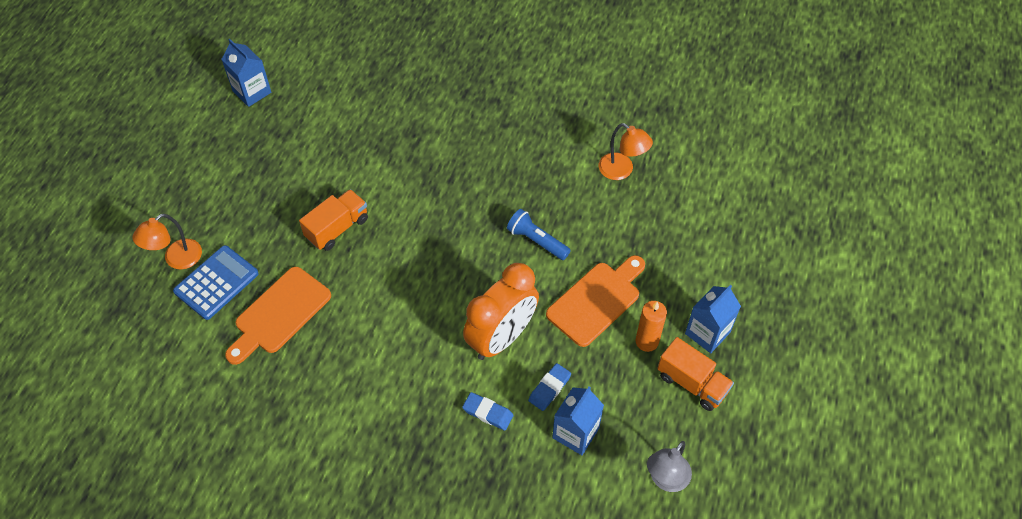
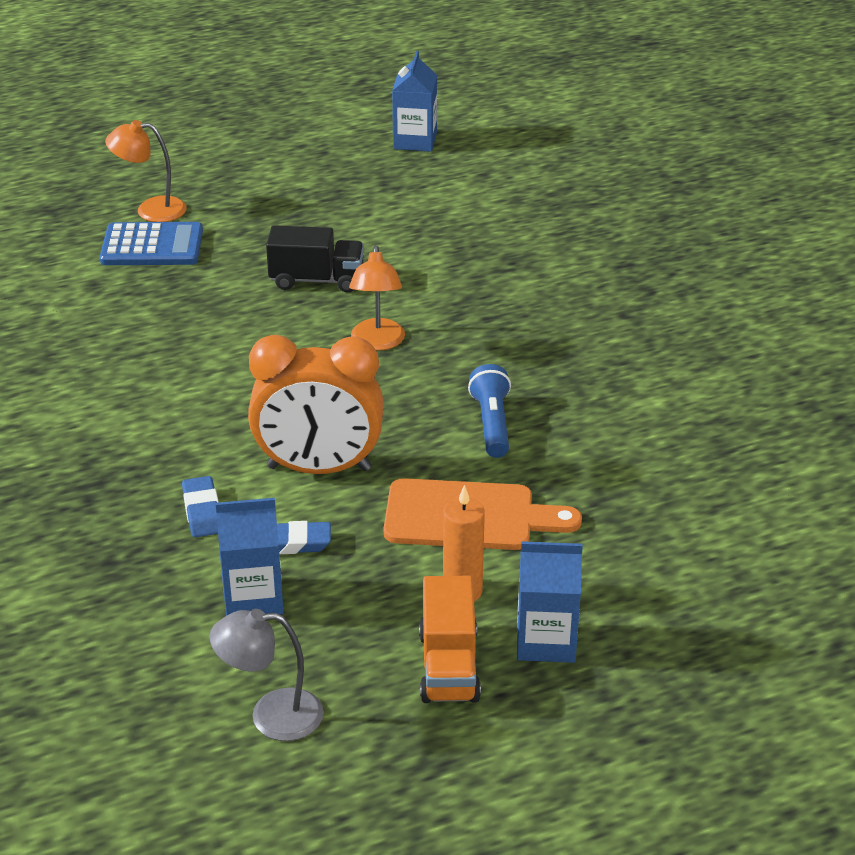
camera: 50 degrees right, 20 degrees down
(279, 314) = (161, 302): orange cutting board -> none
(337, 228) = (317, 280): orange truck -> black truck
(622, 171) = (695, 436): orange lamp -> orange lamp (377, 342)

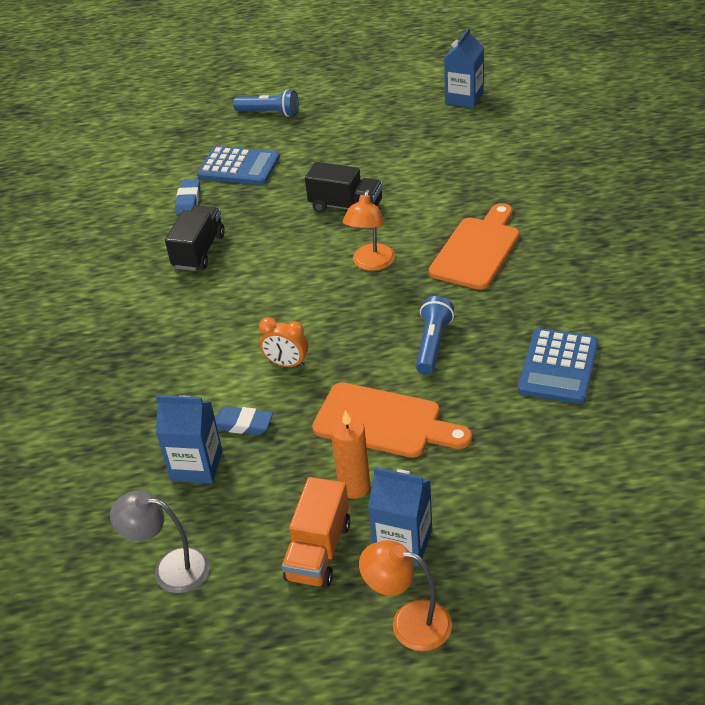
camera: 20 degrees right, 5 degrees up
(143, 352) = (199, 251): none -> black truck
(151, 210) = (249, 138): orange lamp -> orange lamp (409, 622)
(164, 177) = (269, 113): none -> blue flashlight
(202, 511) = (188, 387): blue eraser -> blue eraser (188, 200)
(319, 468) = (287, 364): orange clock -> orange clock, size x0.47
(503, 313) = (477, 250): none -> orange cutting board
(650, 430) = (558, 367): none -> blue calculator

